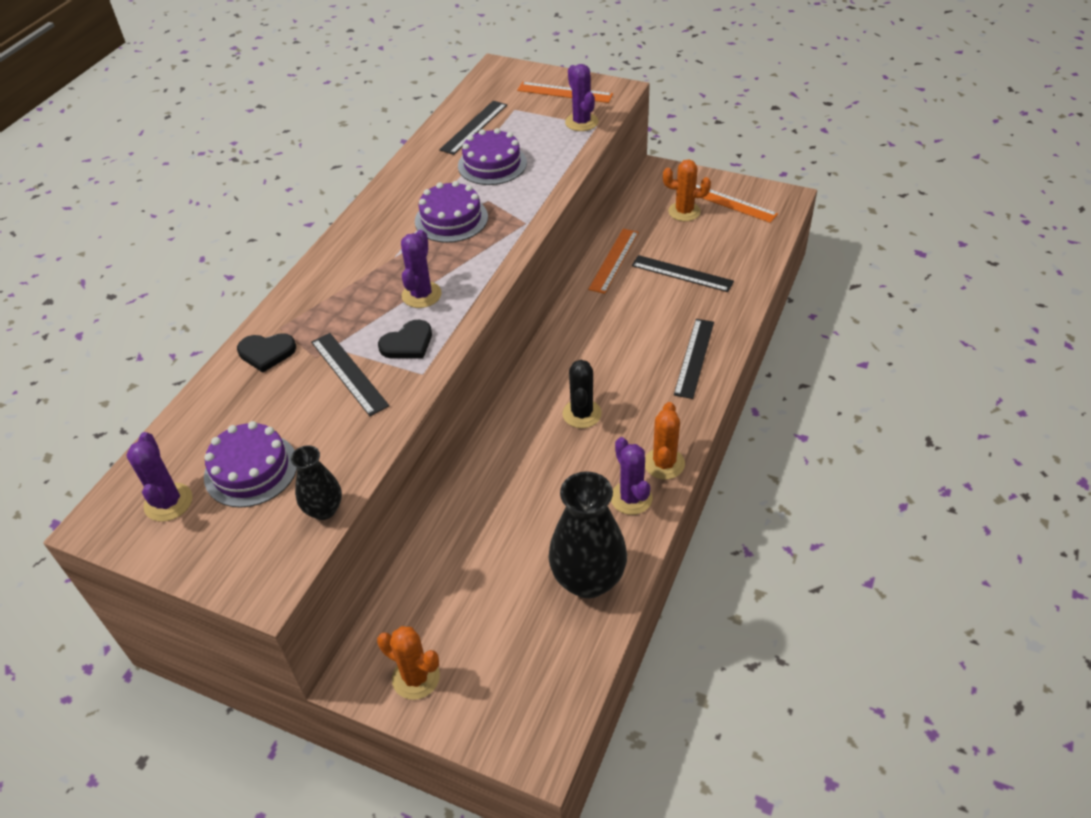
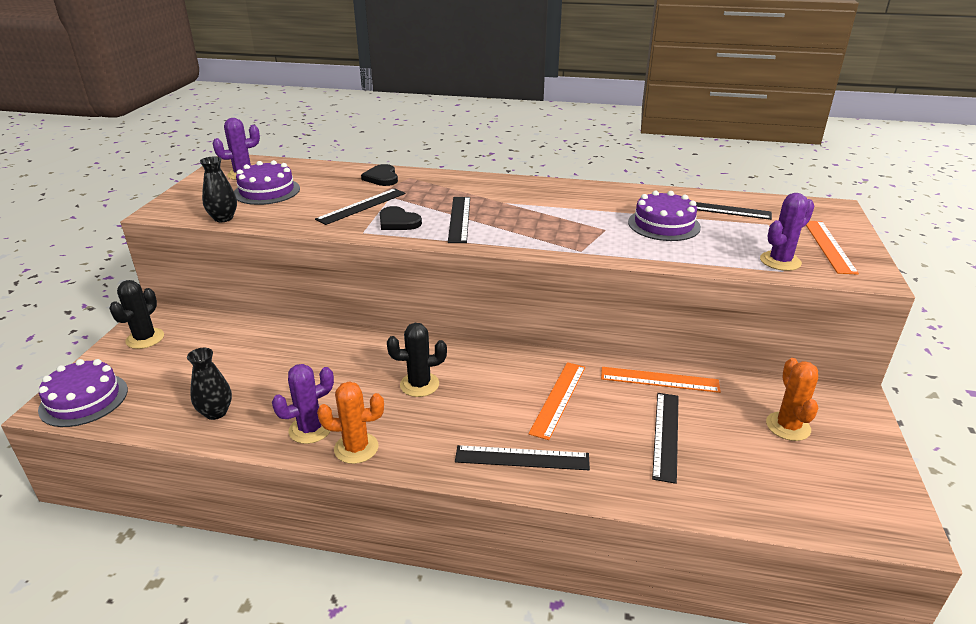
camera: 75 degrees right, 15 degrees down
(416, 677) = (145, 338): orange cactus -> black cactus
(421, 295) = (459, 219): purple cactus -> black ruler
(451, 219) = (567, 217): purple cake -> purple cake (84, 399)
(588, 580) = (216, 412): black vase -> black vase, size x0.54
(730, 203) = (840, 469): orange ruler -> orange ruler (558, 399)

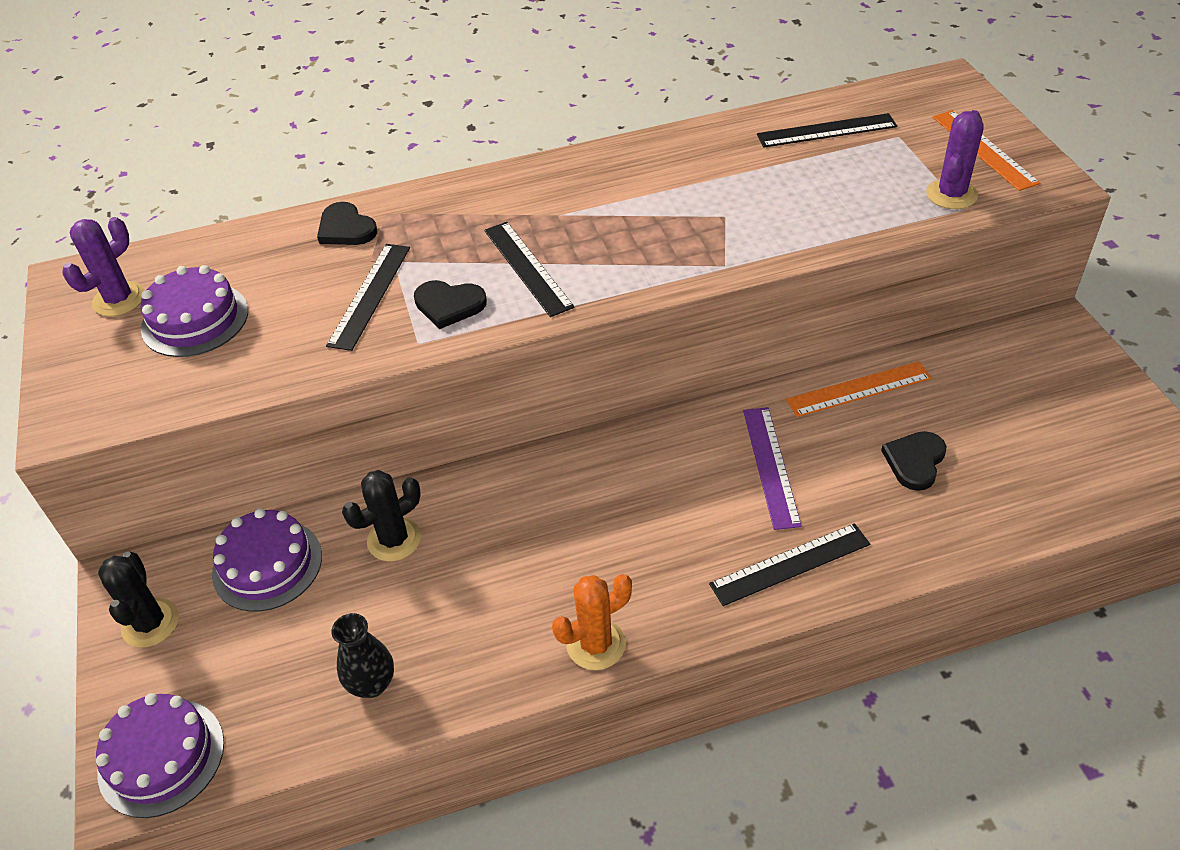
camera: 25 degrees left, 15 degrees up
(223, 218) = (183, 398): black vase -> none
(310, 429) = (517, 647): purple cactus -> none
(419, 385) = (596, 521): black cactus -> black cactus (394, 540)
(558, 399) = (770, 466): orange ruler -> purple ruler
(664, 224) = (785, 181): purple cake -> purple cake (267, 565)
(666, 435) = (915, 461): black ruler -> black heart
(788, 426) = (1022, 393): orange cactus -> none

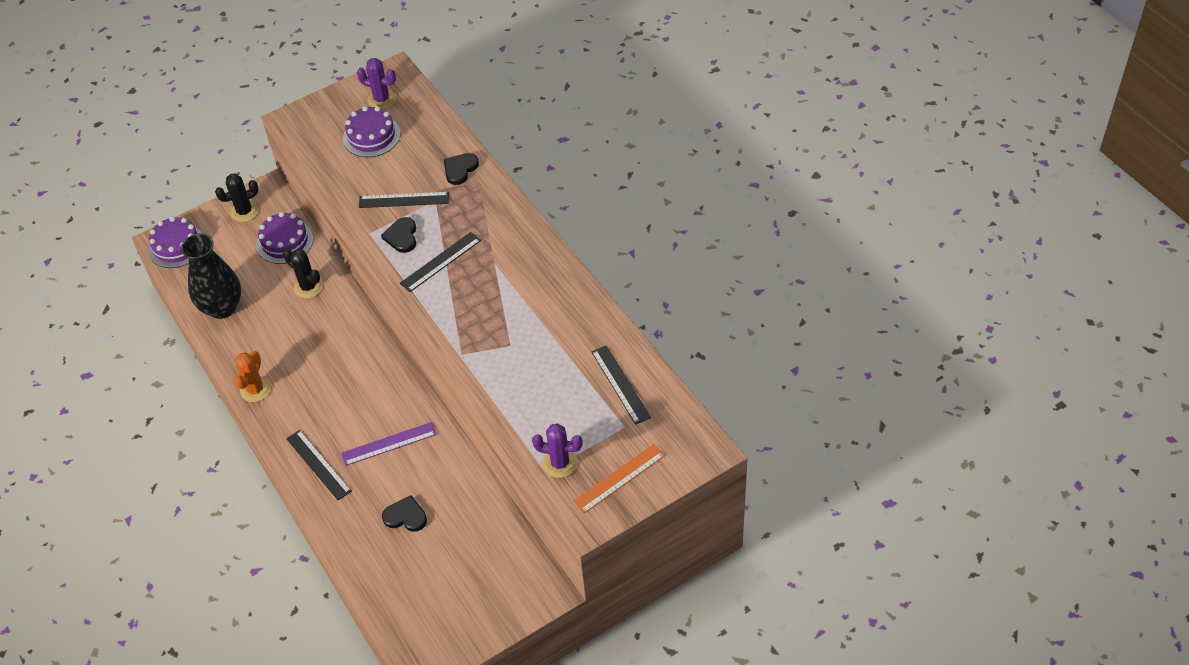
camera: 75 degrees right, 5 degrees up
(372, 684) = (222, 307): black vase -> black vase, size x1.86
(596, 644) = (255, 390): orange cactus -> orange cactus turned 60 degrees clockwise
(858, 389) = (463, 480): orange ruler -> none

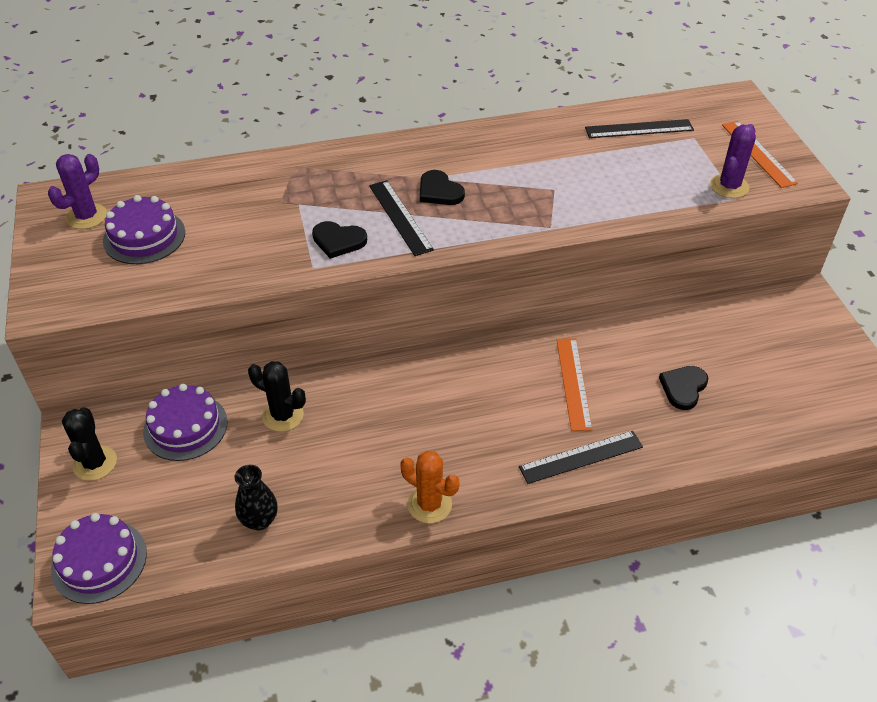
camera: 75 degrees left, 5 degrees down
(222, 307) = (259, 520): black vase -> black vase, size x0.54
(308, 287) = (283, 415): black cactus -> black cactus turned 60 degrees clockwise
(389, 443) = (573, 383): purple ruler -> orange ruler
(404, 200) = (279, 228): black ruler -> none
(460, 169) = (263, 176): black heart -> black heart (439, 191)

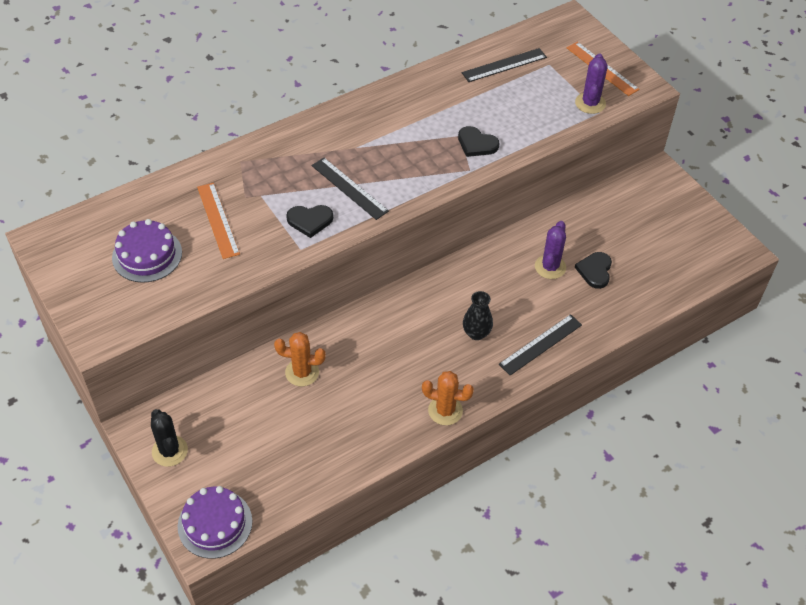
camera: 20 degrees left, 5 degrees up
(86, 216) = (86, 248): purple cactus -> purple cactus (550, 267)
(185, 427) = (228, 402): purple cake -> none
(259, 520) = (323, 458): black vase -> black vase (476, 333)
(283, 415) = (302, 372): black cactus -> orange cactus
(439, 191) = (370, 158): black heart -> black heart (476, 144)
(573, 383) = (513, 288): orange ruler -> orange ruler (218, 220)

